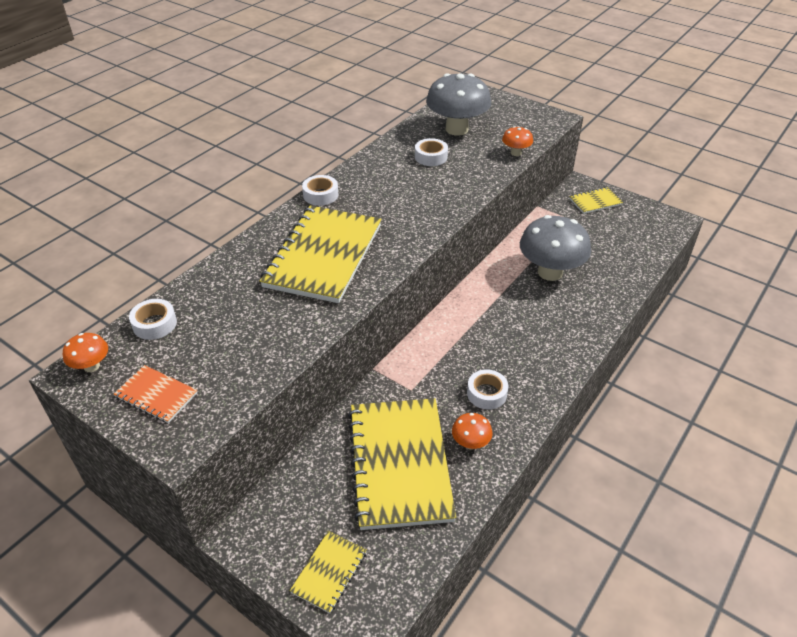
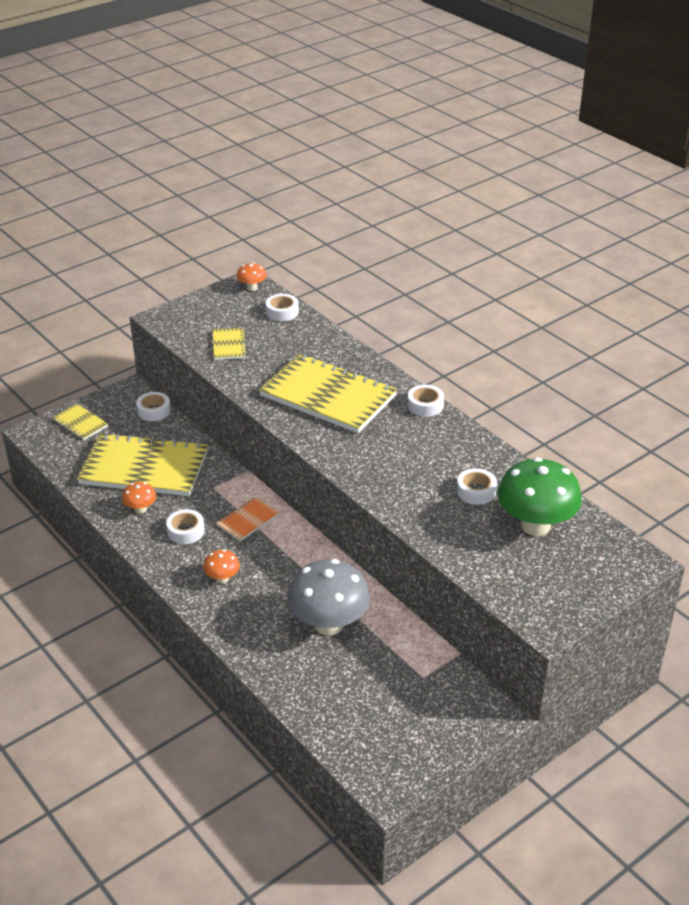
camera: 105 degrees right, 5 degrees down
(156, 395) = (209, 312): orange notebook -> orange notebook (248, 520)
(283, 491) = (154, 411): none -> white tape
(456, 129) = (535, 525): grey mushroom -> green mushroom
(516, 153) = (465, 562): orange mushroom -> orange mushroom (222, 578)
(595, 202) = (454, 717): yellow notebook -> yellow notebook (229, 345)

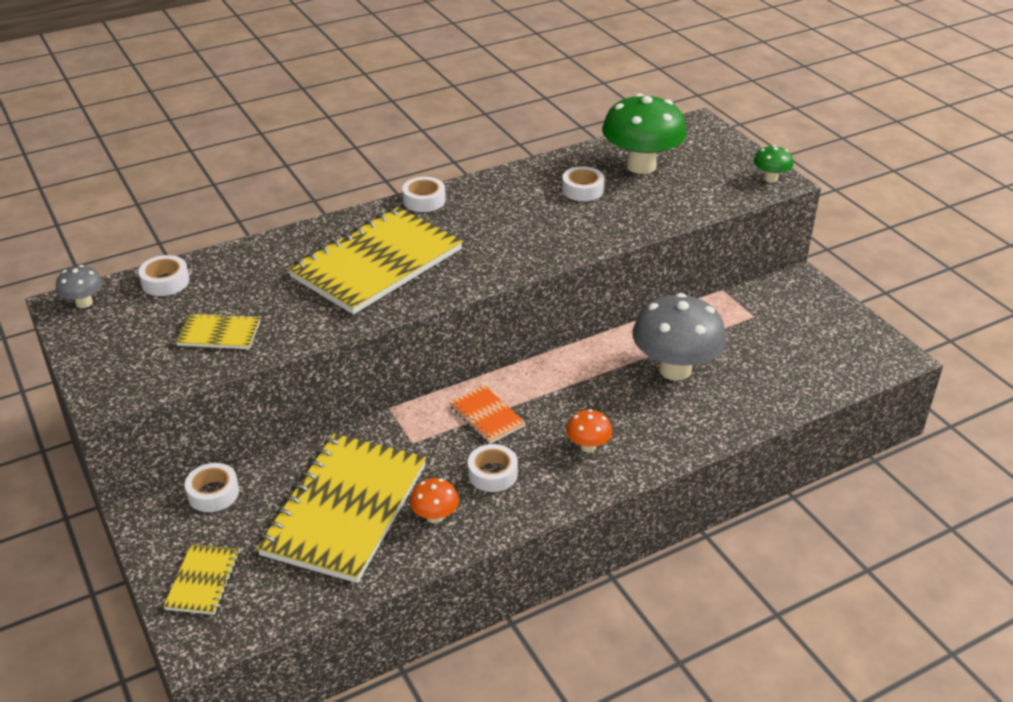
camera: 80 degrees left, 0 degrees up
(80, 423) = (203, 581): yellow notebook -> yellow notebook turned 45 degrees counterclockwise
(252, 288) = (84, 303): orange mushroom -> grey mushroom
(549, 619) = (770, 178): none -> green mushroom

